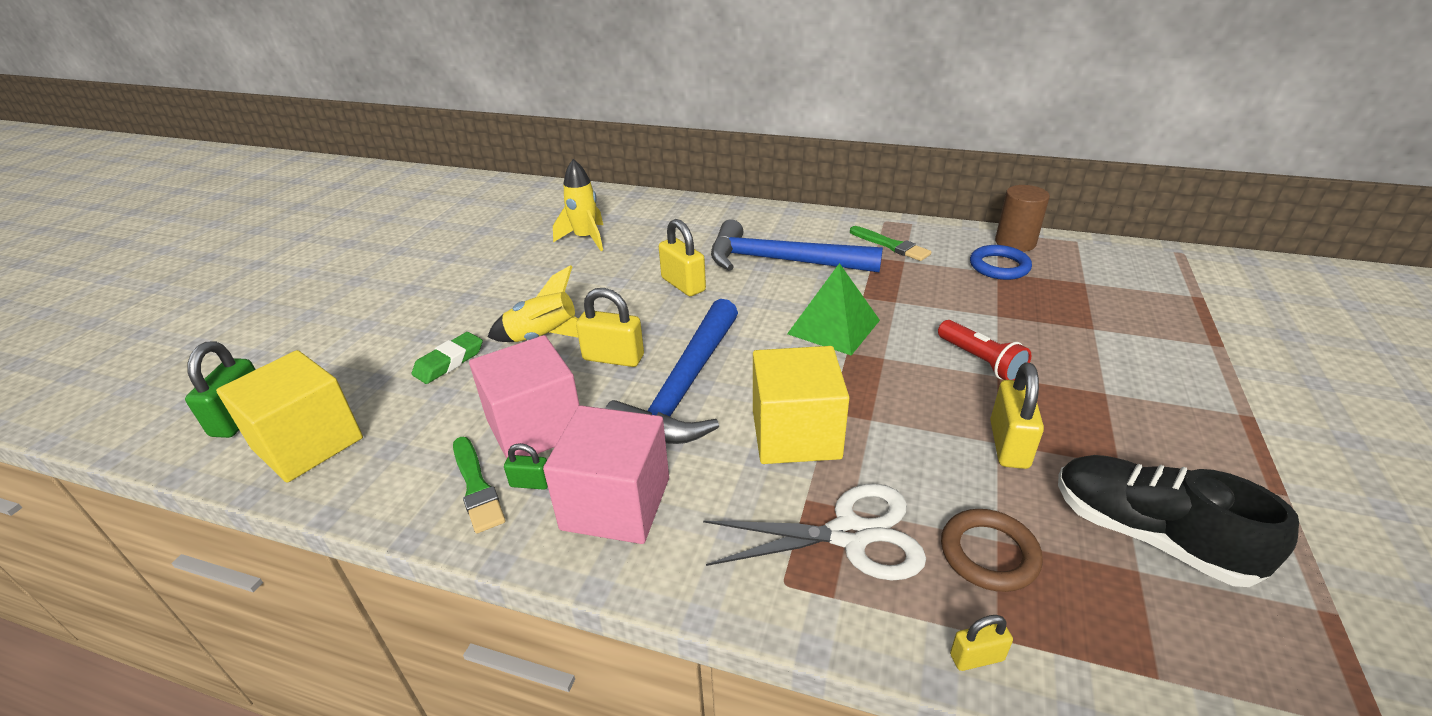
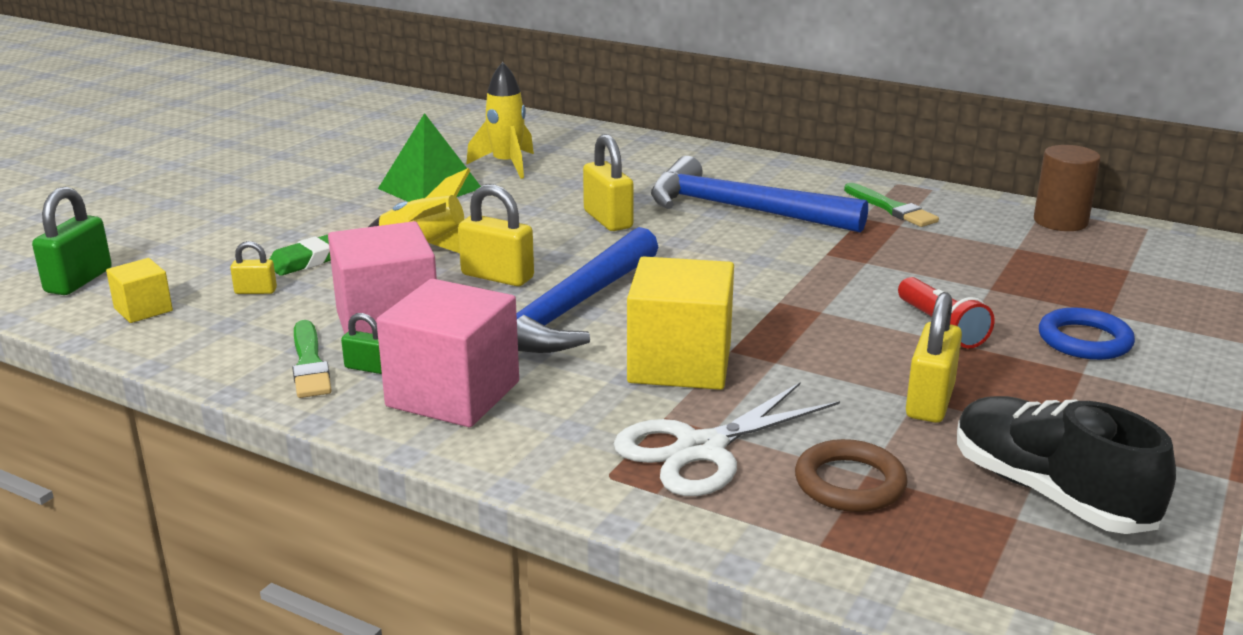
camera: 10 degrees right, 10 degrees down
(308, 443) = (143, 309): yellow cube -> yellow cube, size x0.50
(833, 327) = (774, 277): green pyramid -> green pyramid (429, 188)
(850, 535) = (700, 449): white scissors -> white scissors turned 135 degrees clockwise
(976, 657) = (788, 554): yellow padlock -> yellow padlock (255, 291)
(999, 266) = (1023, 242): blue ring -> blue ring (1084, 340)

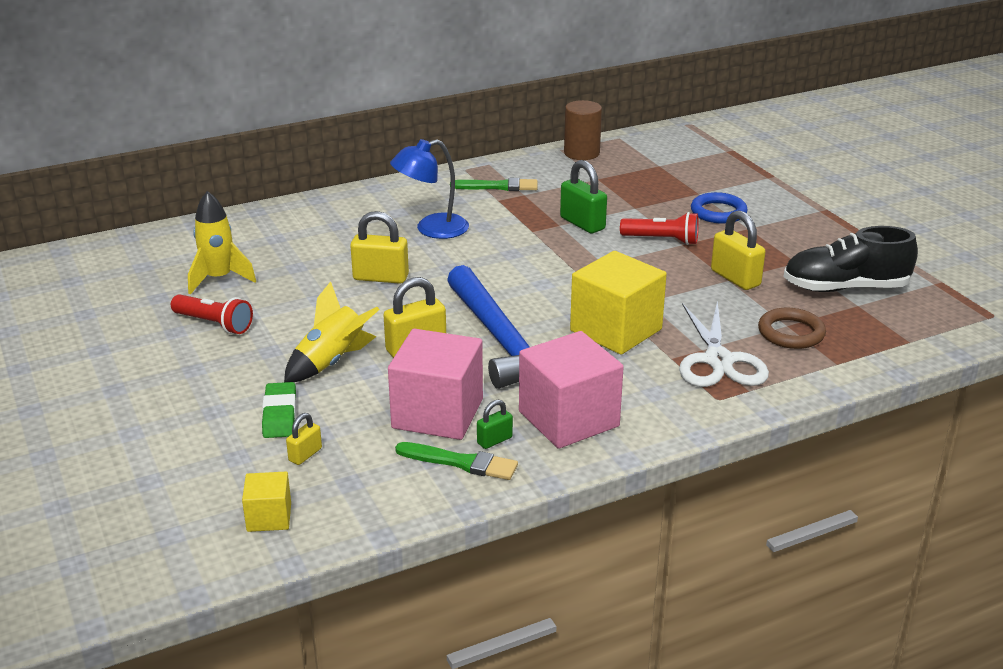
camera: 55 degrees left, 5 degrees up
(78, 281) = (160, 540): green padlock -> green padlock (582, 223)
(429, 188) = (214, 324): green pyramid -> red flashlight
(741, 209) = (431, 229): blue hammer -> blue lamp

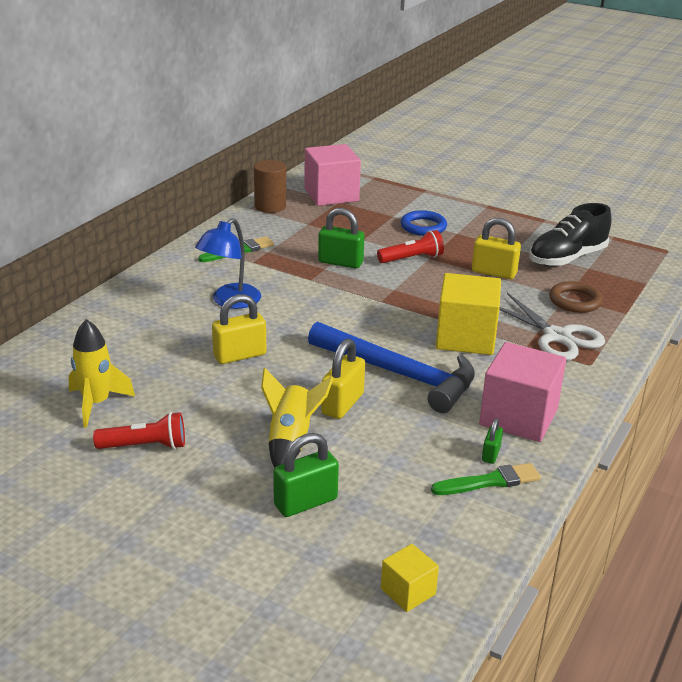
camera: 35 degrees left, 0 degrees up
(280, 415) = (305, 502): green eraser -> green padlock
(305, 455) = (369, 527): yellow padlock -> none
(437, 413) = (425, 450): pink cube -> pink cube (331, 195)

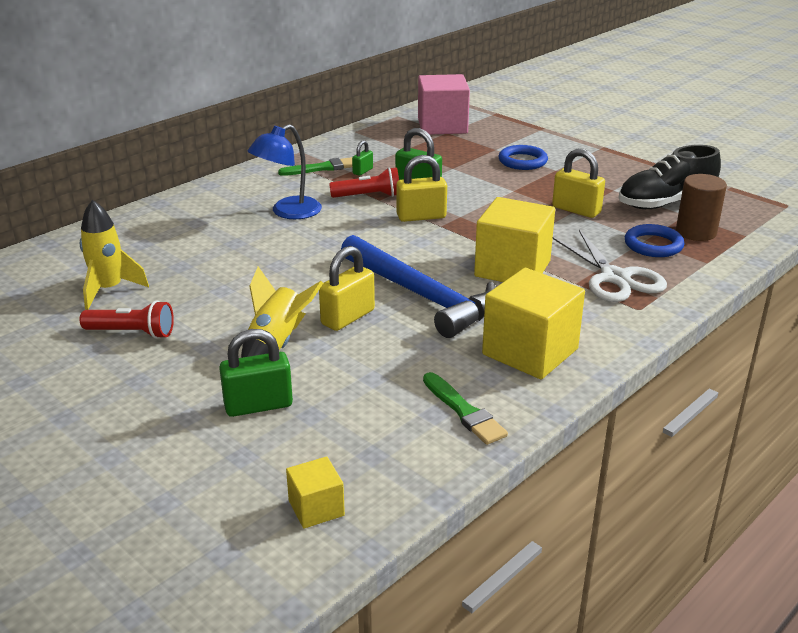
camera: 15 degrees right, 0 degrees up
(240, 355) = (270, 261): yellow padlock -> yellow padlock (421, 216)
(270, 206) = (375, 131): brown cylinder -> brown cylinder (696, 232)
(412, 258) = (494, 189): red flashlight -> red flashlight (368, 196)
(490, 481) = (464, 411): green brush -> green brush turned 60 degrees clockwise
(491, 454) = (479, 385): green padlock -> green padlock (362, 171)
(518, 417) = (530, 351): pink cube -> yellow cube
(575, 301) = (653, 245): brown ring -> blue ring

